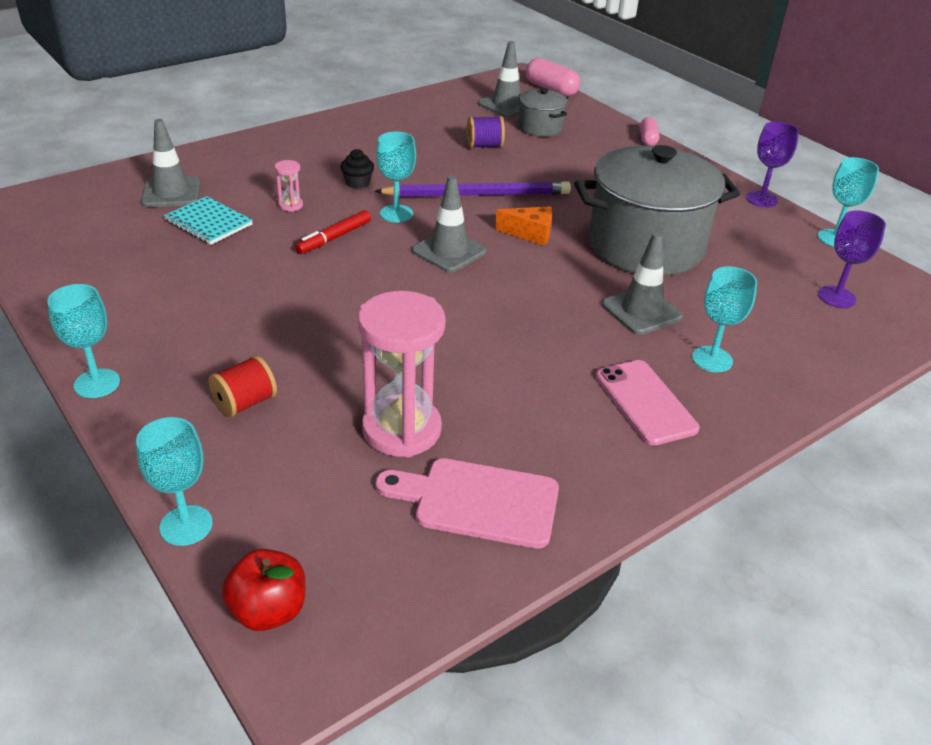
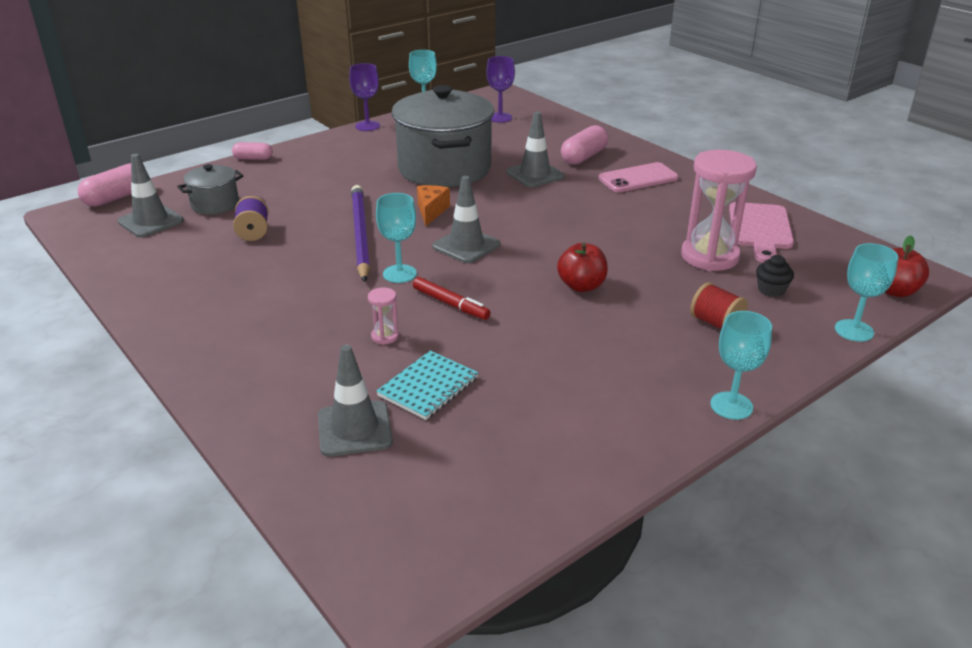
camera: 90 degrees left, 5 degrees down
(350, 317) = (581, 286): none -> red apple
(357, 183) = (333, 299): black cupcake -> black cupcake (771, 290)
(712, 359) = (583, 157): turquoise goblet -> pink capsule

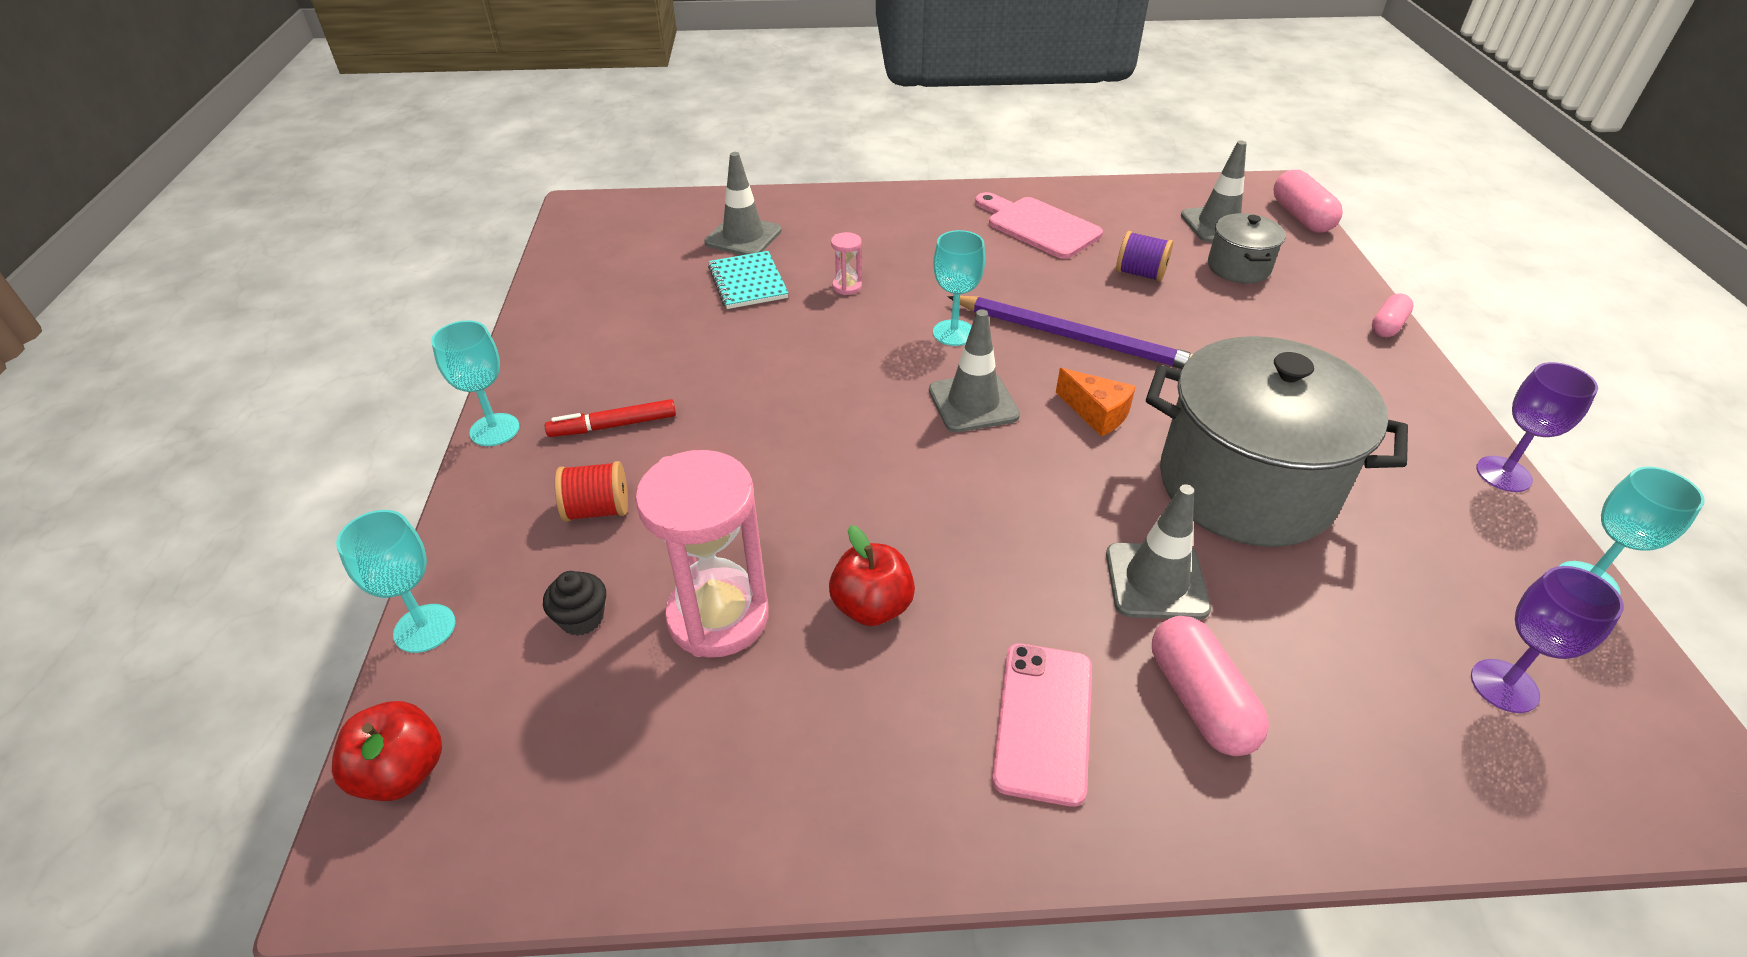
camera: 125 degrees right, 10 degrees up
(450, 304) = (858, 341): red marker -> red marker (613, 426)
(581, 286) = (789, 447): red apple -> red apple (872, 607)
(760, 229) = (716, 756): pink cutting board -> pink cutting board (1038, 226)

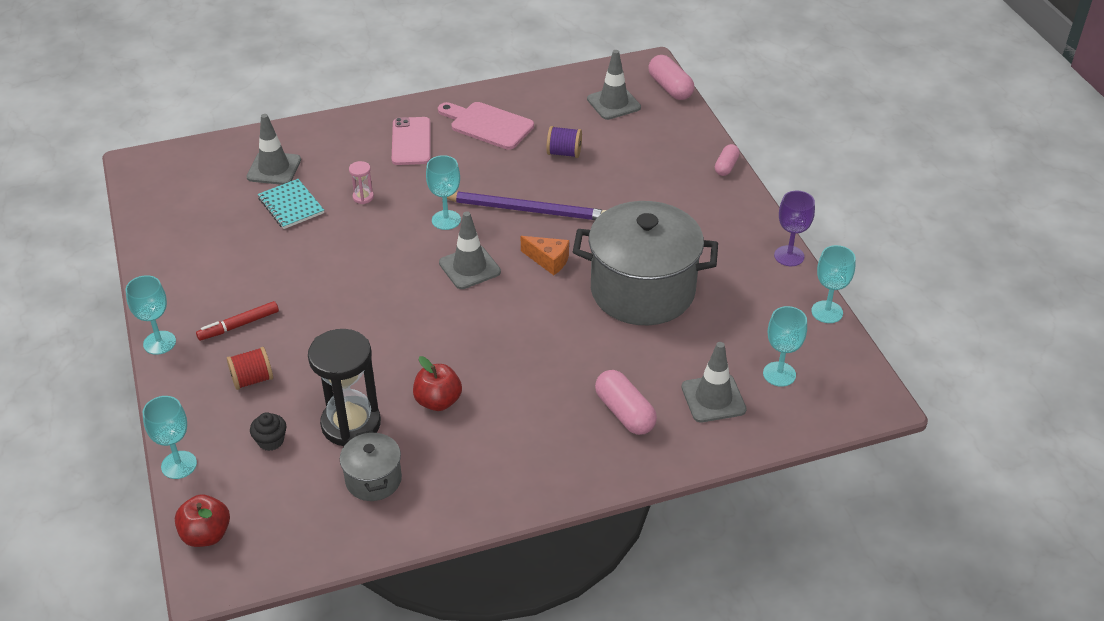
camera: 15 degrees left, 0 degrees up
(718, 617) = (351, 424): pink hourglass -> black hourglass
(1043, 721) = (544, 439): pink phone -> pink phone (411, 141)
(1156, 581) = (596, 356): grey traffic cone -> grey traffic cone (713, 398)
(1238, 267) = (629, 137): grey pot -> grey pot (373, 480)
(1504, 686) = (779, 374): purple goblet -> turquoise goblet

